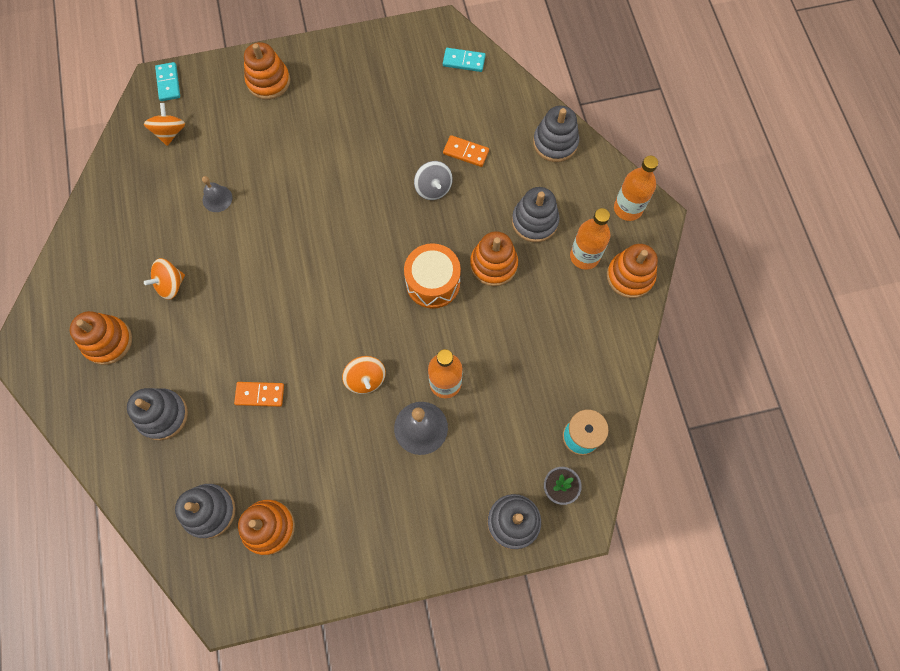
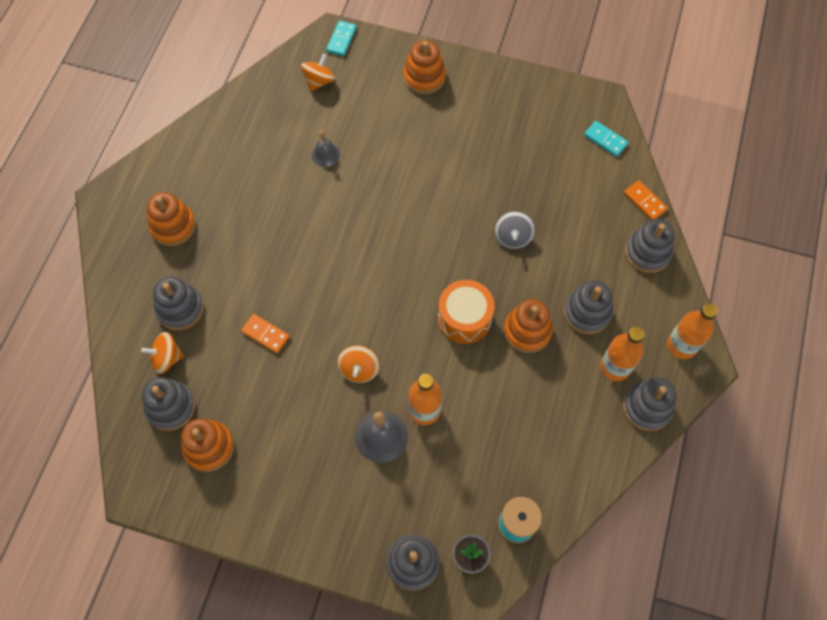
camera: 30 degrees right, 5 degrees down
(170, 285) = (247, 206): orange spinning top -> orange spinning top (167, 358)
(466, 152) = (560, 220): orange domino -> orange domino (645, 201)
(630, 276) = (647, 407): orange stacking toy -> grey stacking toy

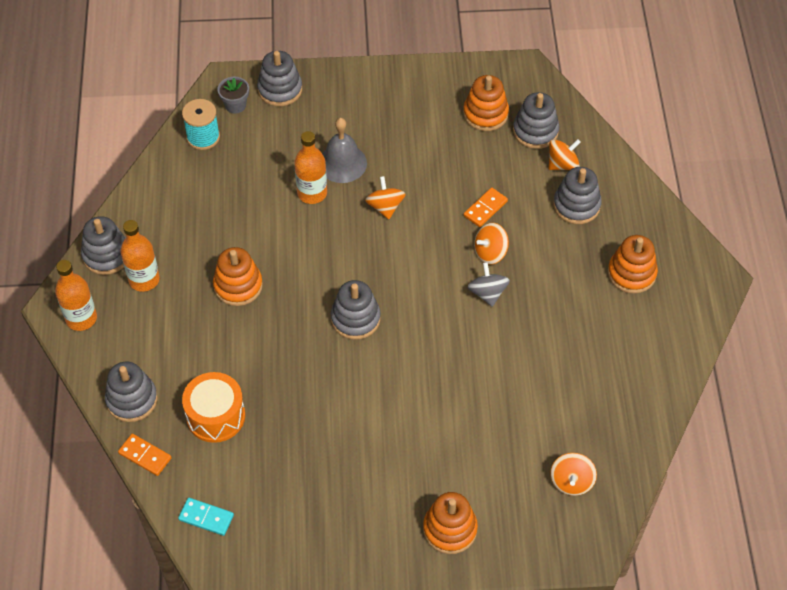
camera: 160 degrees right, 10 degrees down
(265, 334) = (485, 209): orange domino -> orange domino turned 60 degrees counterclockwise
(284, 287) = (490, 252): none -> orange spinning top
(325, 154) = (518, 396): grey bell -> none
(341, 40) = (574, 547): turquoise domino -> none
(464, 318) = (303, 278): orange drum -> orange drum (216, 416)
(513, 237) = (280, 371): grey spinning top -> grey spinning top (487, 293)
(587, 312) = (183, 320): grey stacking toy -> grey stacking toy (355, 319)

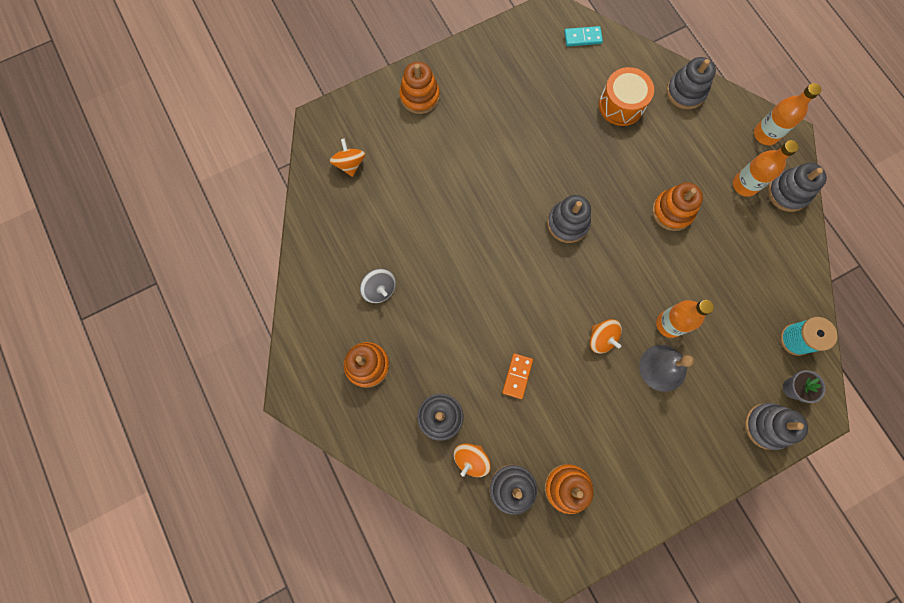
camera: 155 degrees right, 20 degrees up
(145, 456) = (649, 59): orange domino -> none
(487, 293) = (477, 292): grey spinning top -> grey spinning top (379, 289)
(490, 252) = (492, 332): orange spinning top -> none

